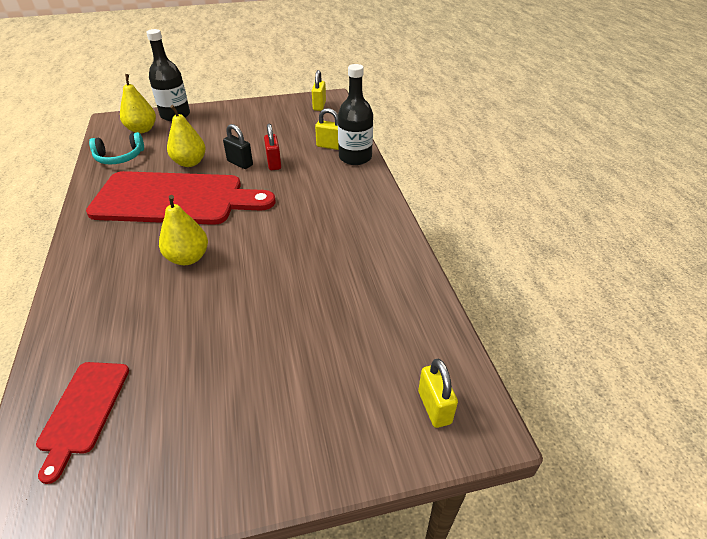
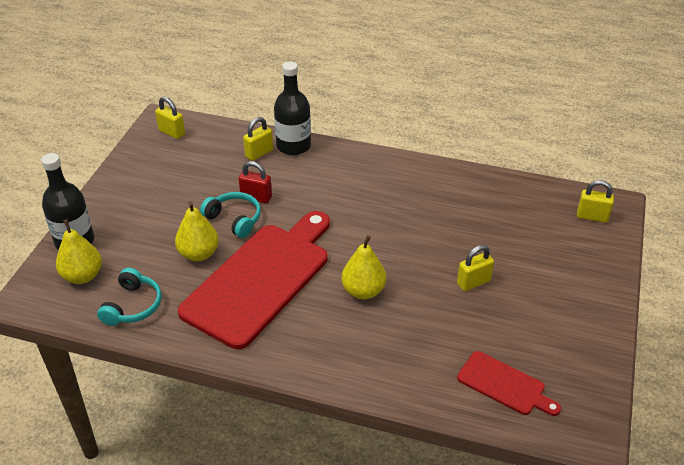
camera: 60 degrees left, 0 degrees up
(240, 163) = (234, 219): black padlock -> turquoise headphones
(240, 330) = (473, 282): none -> yellow padlock

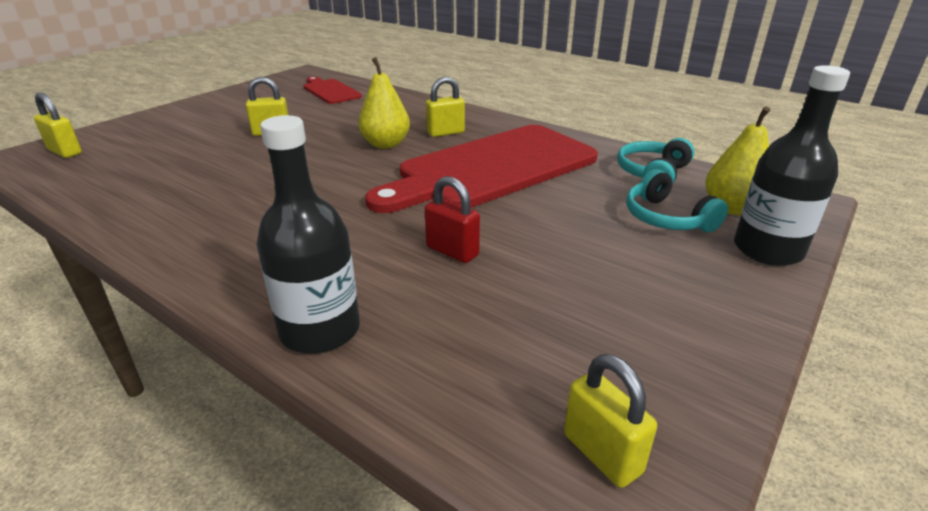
camera: 160 degrees left, 10 degrees down
(199, 254) = (564, 202): yellow pear -> none
(234, 219) = (500, 229): turquoise headphones -> turquoise headphones (666, 218)
(259, 153) = (402, 330): yellow padlock -> yellow padlock (445, 133)

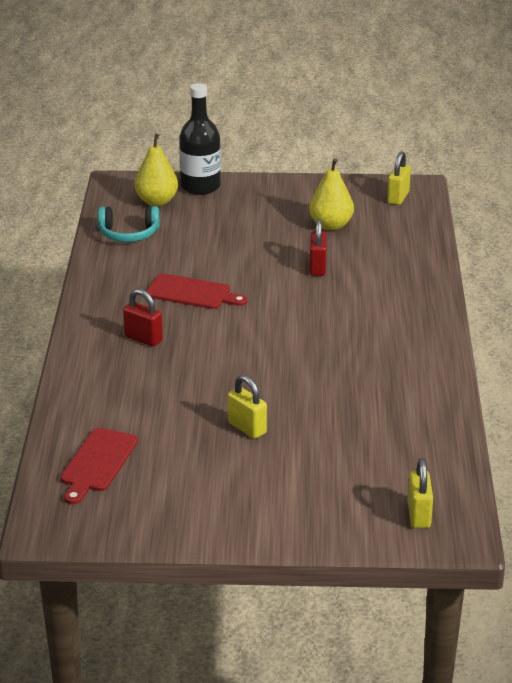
camera: 125 degrees left, 0 degrees up
(320, 330) = (424, 274): black bottle -> none
(385, 144) = (201, 356): yellow pear -> yellow pear (330, 225)
(445, 133) = (143, 339): yellow padlock -> red padlock
(492, 168) = (192, 293): red cutting board -> red cutting board, size x0.47
(666, 218) = (195, 217): turquoise headphones -> none

